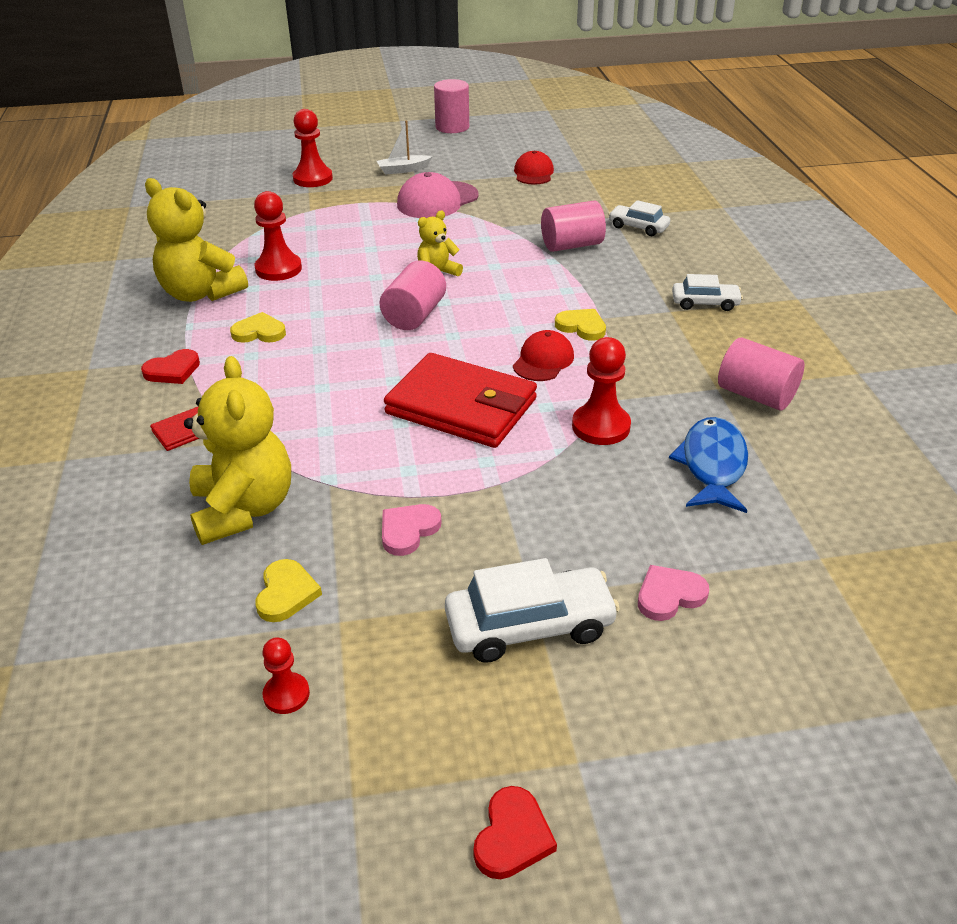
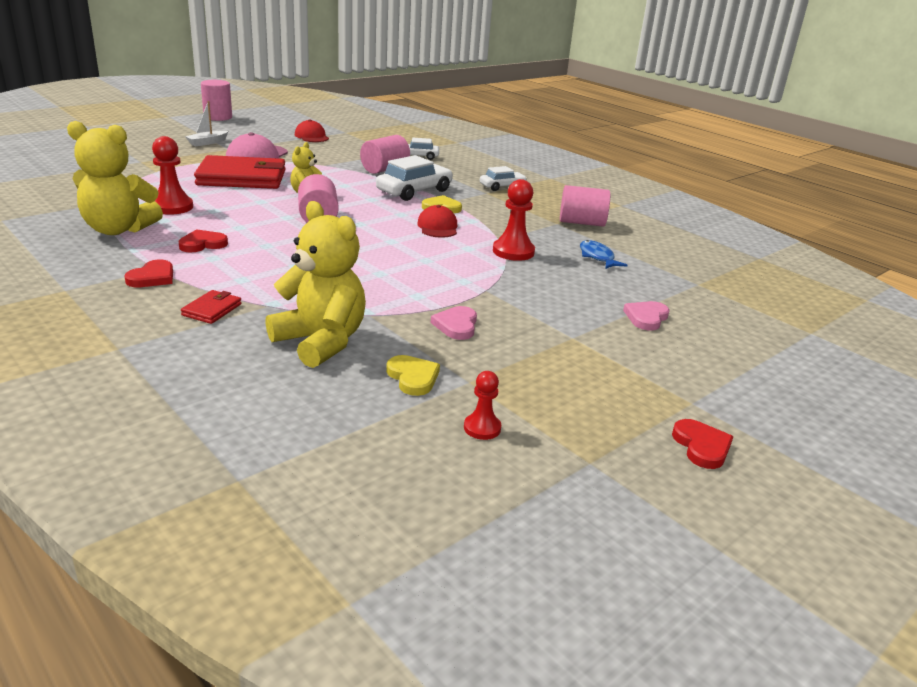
camera: 35 degrees left, 10 degrees down
(259, 332) = (202, 244): yellow heart -> red heart
(313, 179) = (134, 154): red pawn -> none
(461, 406) = (412, 258): red wallet -> red wallet (242, 178)
(530, 626) = (589, 351): white car -> white car (414, 191)
(712, 466) = (597, 257): blue fish -> blue fish, size x0.65

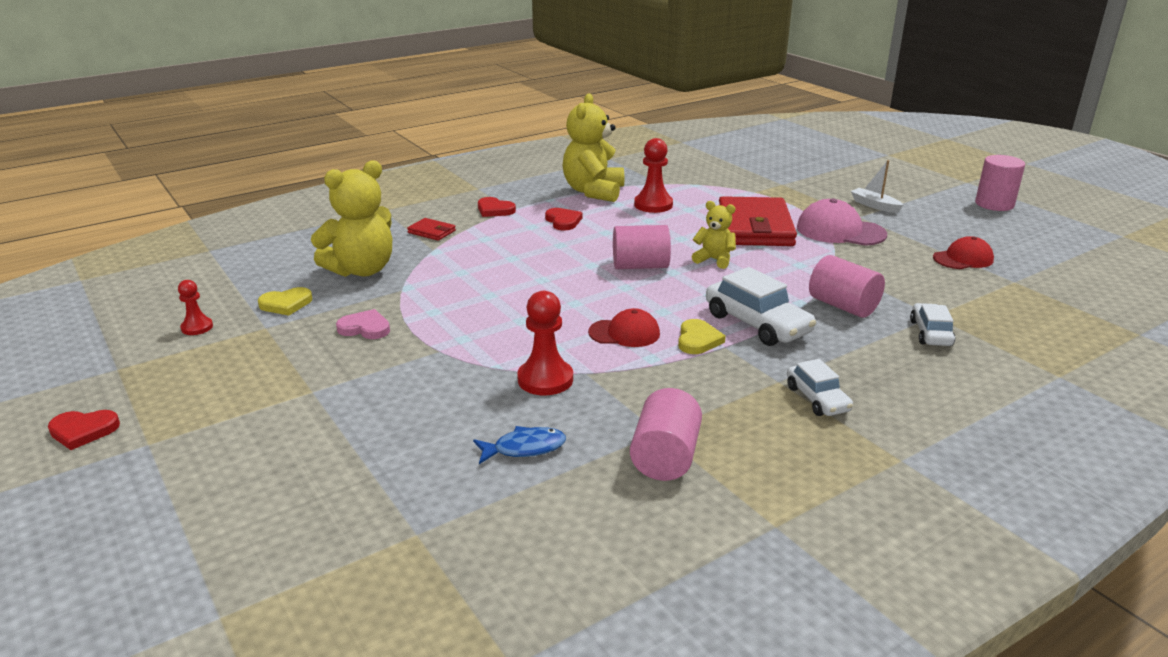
camera: 100 degrees right, 0 degrees up
(646, 318) = (332, 454): pink heart -> none

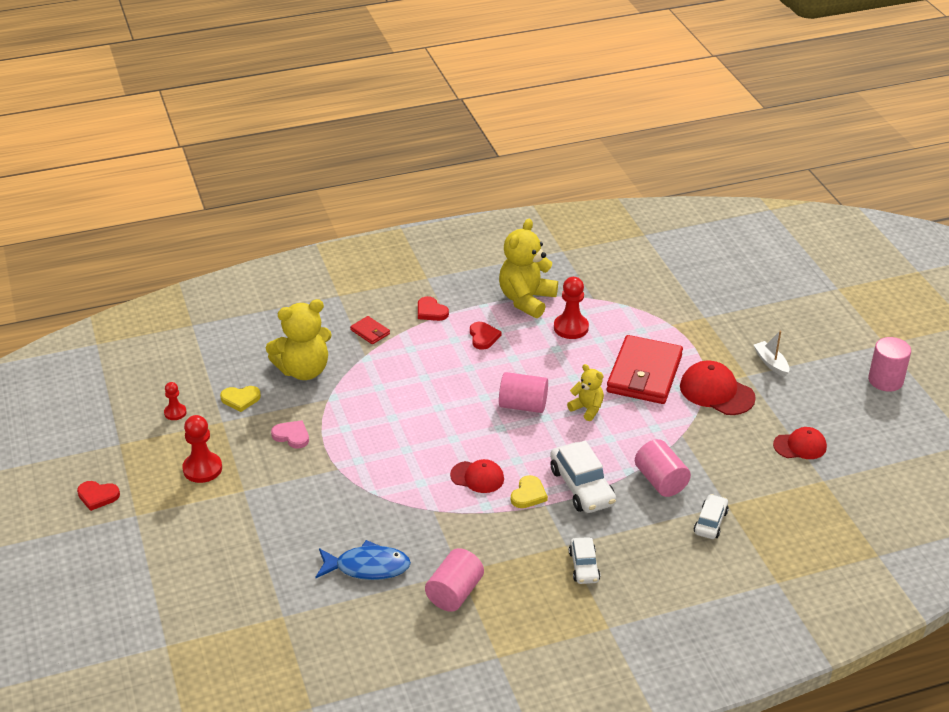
camera: 15 degrees right, 10 degrees up
(524, 448) = (367, 567): blue fish -> blue fish, size x1.53
(545, 379) = (402, 511): red pawn -> red pawn (202, 469)
(840, 231) = (716, 392): pink cap -> red cap

